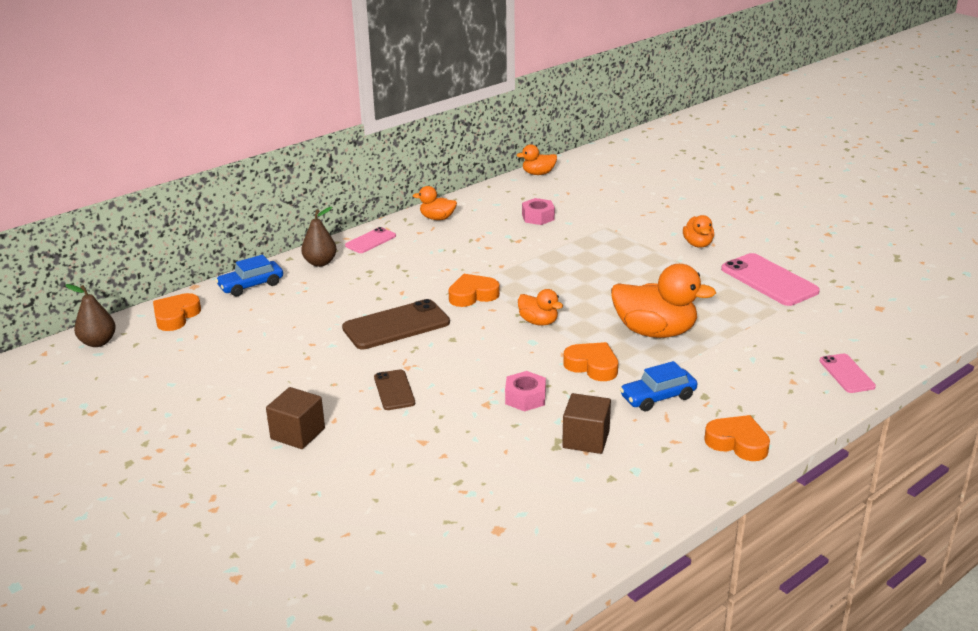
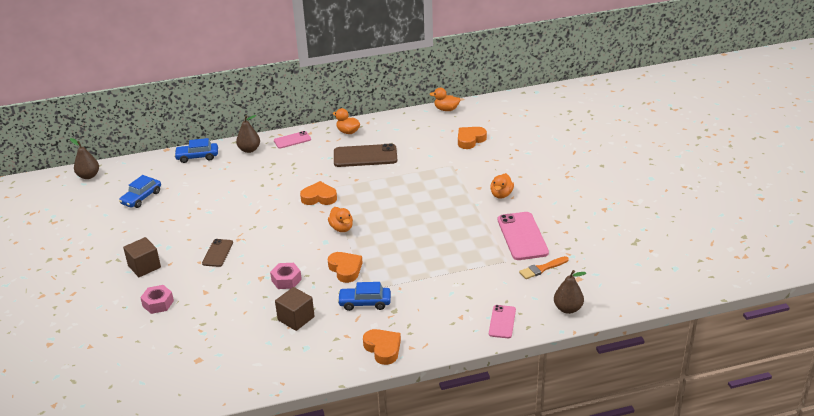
camera: 25 degrees right, 5 degrees up
(176, 316) = (141, 168): orange heart -> orange heart (470, 140)
(211, 351) = (141, 198): none -> blue car
(396, 325) = (255, 208): brown phone -> brown phone (365, 156)
(538, 217) = (413, 146): pink nut -> pink nut (158, 303)
(655, 332) = (407, 255): orange duck -> none
(828, 307) = (542, 269): none -> orange brush
(903, 341) = (567, 309): none -> brown pear

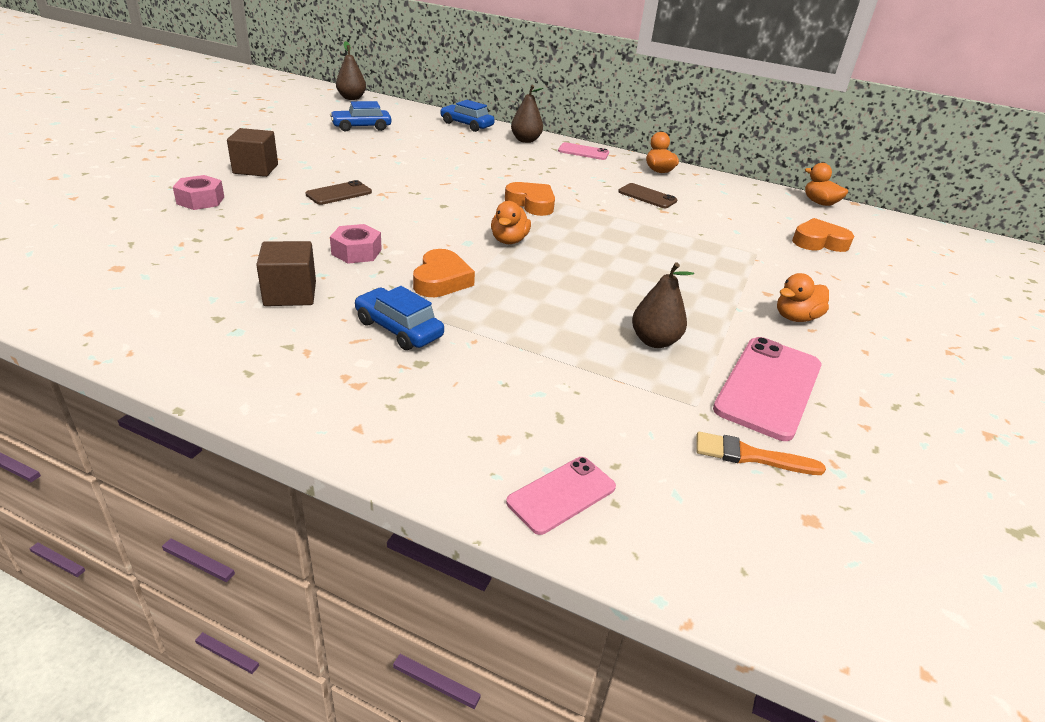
camera: 35 degrees right, 0 degrees up
(365, 156) = (647, 196): brown phone -> brown phone, size x0.57
(383, 349) = (318, 401): orange heart -> none
(567, 309) = (725, 563): brown pear -> brown pear (654, 341)

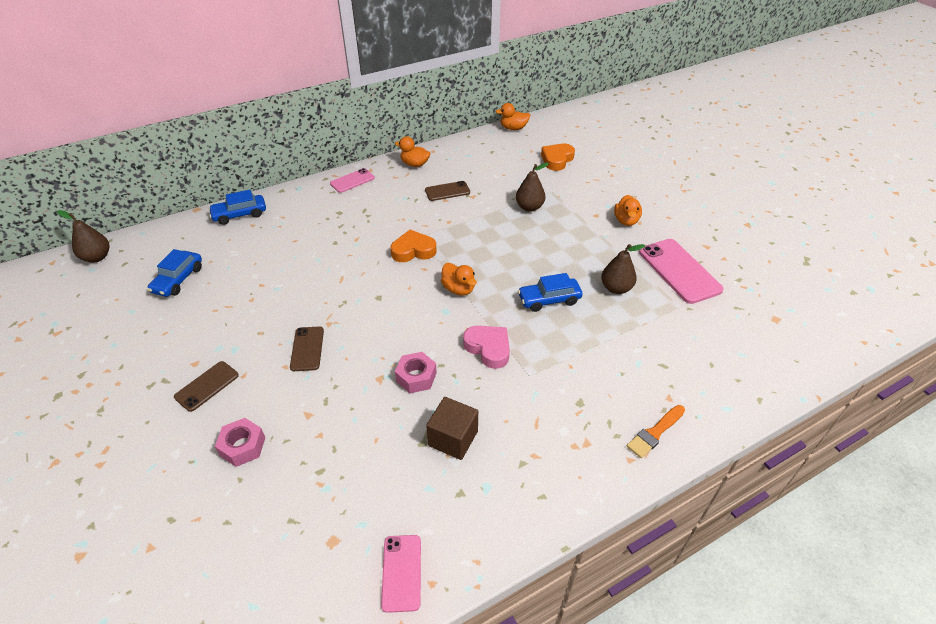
camera: 50 degrees left, 10 degrees up
(255, 169) = (207, 386): brown cube -> brown phone
(399, 329) = (536, 396): blue car -> blue car (549, 299)
(441, 280) = (488, 348): orange heart -> pink heart
(525, 140) = (303, 198): brown pear -> brown pear (529, 207)
(561, 495) = (724, 397): pink phone -> pink phone (401, 572)
(750, 456) = (727, 311): orange brush -> orange brush (655, 433)

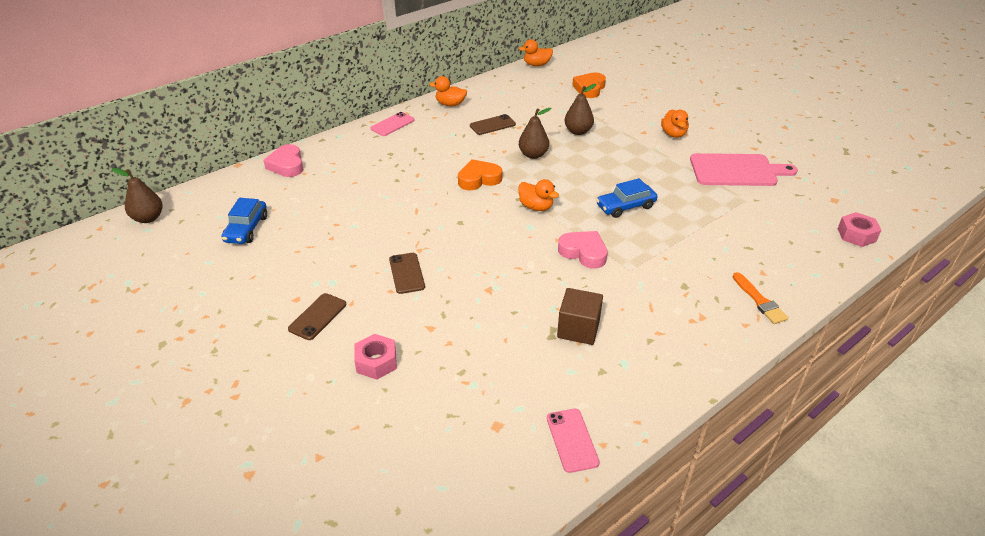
camera: 10 degrees left, 5 degrees down
(240, 214) = (287, 165): blue car -> pink heart
(416, 377) = (524, 284): pink nut -> pink nut (856, 235)
(616, 288) = (684, 190): brown pear -> brown pear (533, 155)
(655, 433) = (760, 301): orange brush -> orange brush turned 60 degrees counterclockwise
(679, 271) = (736, 170): pink phone -> pink cutting board

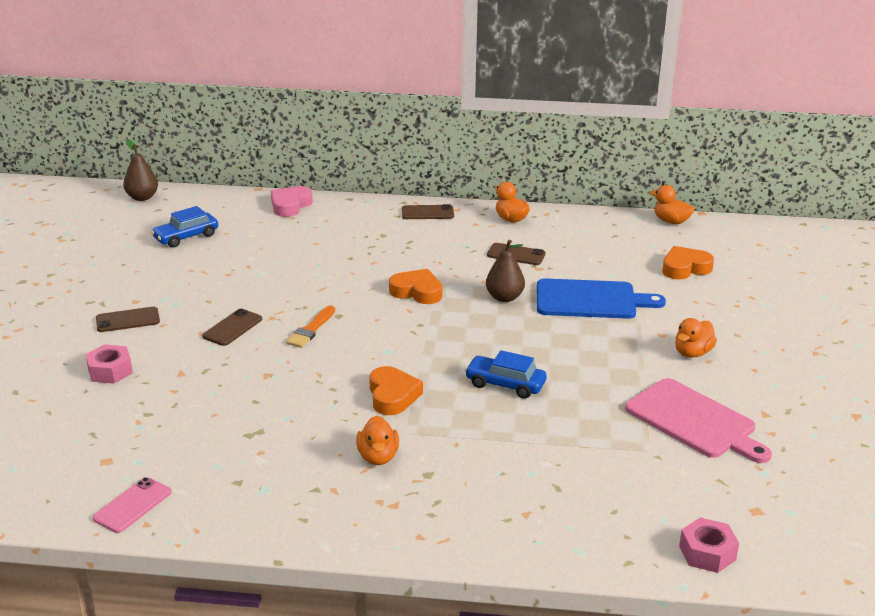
camera: 45 degrees right, 10 degrees down
(392, 124) = (427, 213): pink phone -> brown phone
(536, 207) = (423, 339): orange duck -> orange duck (378, 457)
(578, 131) = (590, 300): brown pear -> blue cutting board
(578, 329) = (277, 444): brown cube -> none
(583, 252) = (392, 396): pink heart -> orange heart
(760, 301) = (472, 530): orange brush -> orange brush (311, 329)

